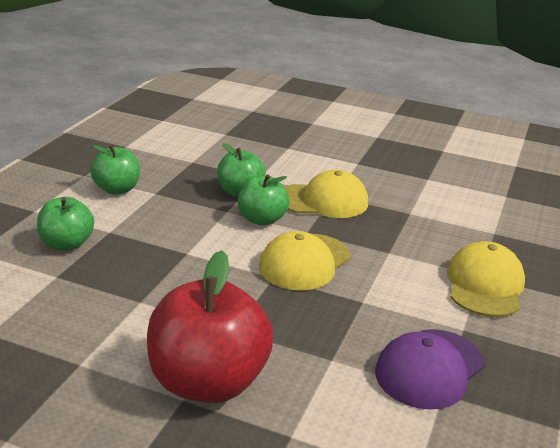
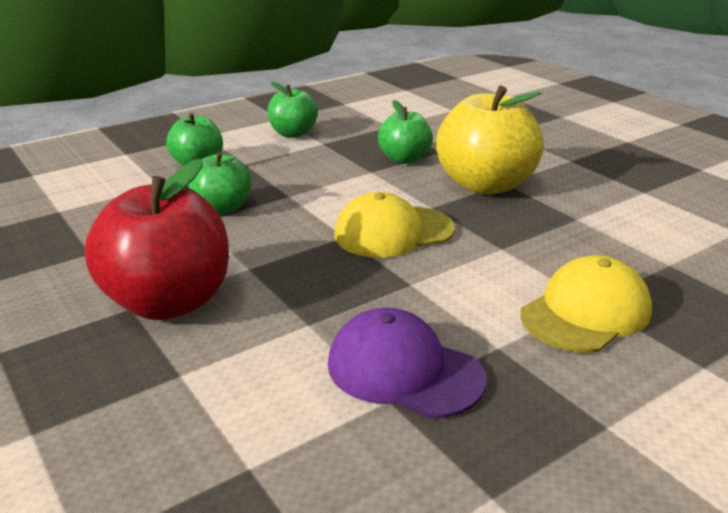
camera: 35 degrees right, 0 degrees up
(262, 219) = (397, 186): green apple -> green apple (222, 208)
(323, 201) = (485, 185): yellow cap -> yellow apple
(429, 369) = (404, 370): purple cap -> purple cap turned 45 degrees clockwise

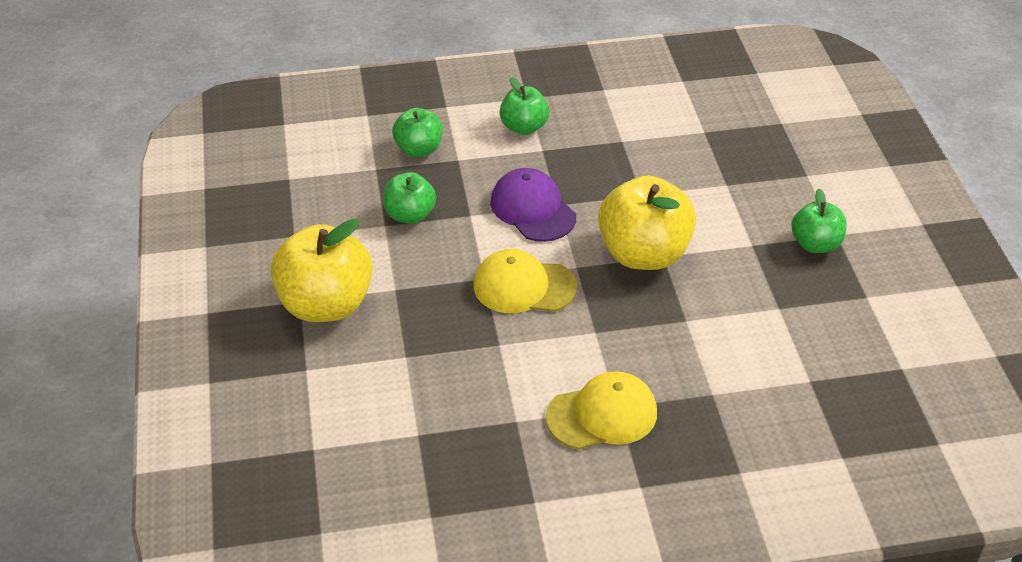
camera: 25 degrees right, 15 degrees up
(169, 302) = (326, 304): red apple -> yellow apple
(404, 159) = (599, 196): green apple -> green apple (815, 244)
(404, 370) = (441, 416): purple cap -> purple cap (533, 209)

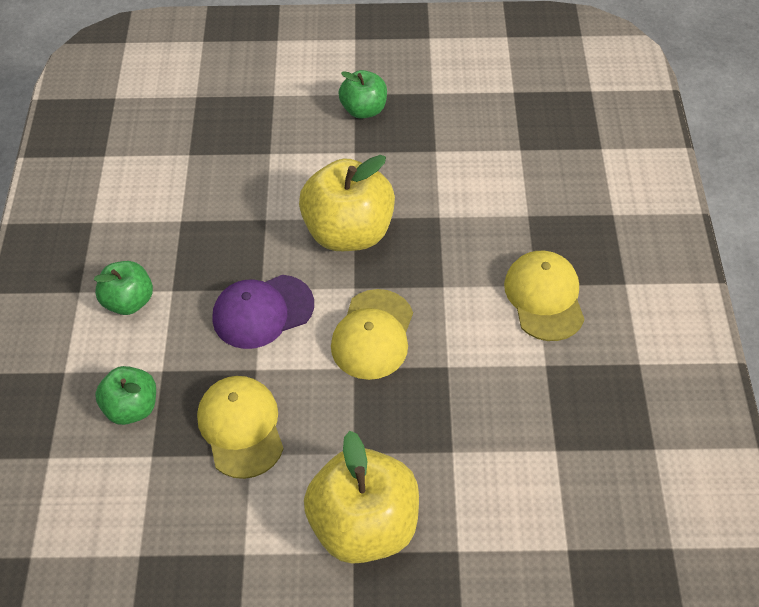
camera: 80 degrees left, 10 degrees up
(410, 215) = (241, 427): green apple -> yellow cap

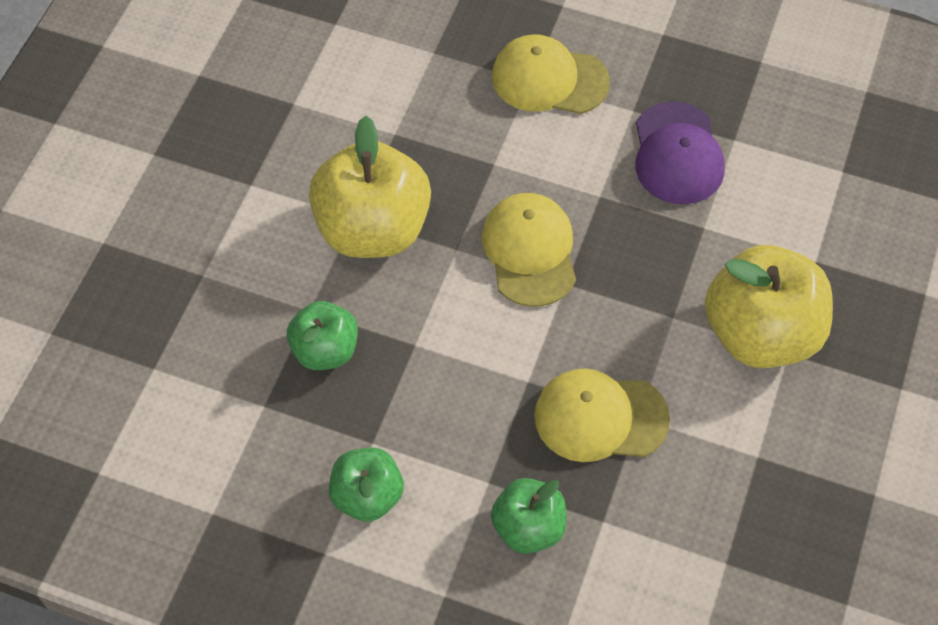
camera: 70 degrees left, 5 degrees up
(262, 311) = (449, 352): purple cap -> purple cap (677, 154)
(364, 110) = (186, 153): green apple -> green apple (325, 350)
(373, 335) = (530, 251): yellow cap -> yellow cap turned 135 degrees counterclockwise

